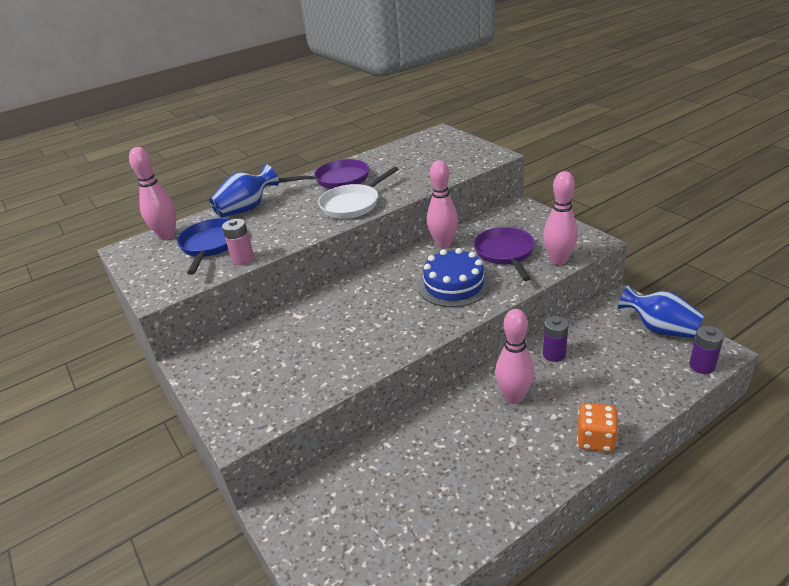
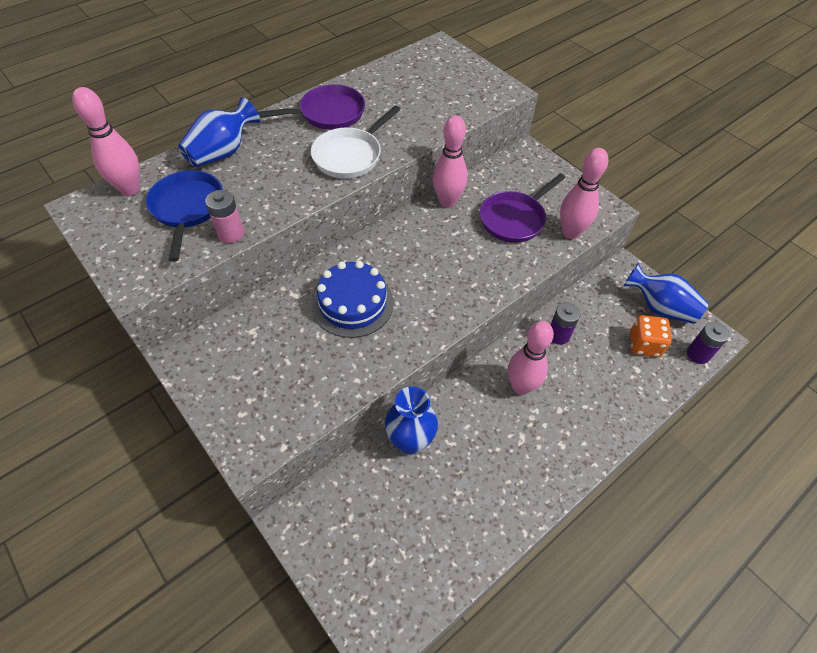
camera: 10 degrees left, 20 degrees up
(399, 444) = (410, 441): none -> blue vase
(454, 285) = (463, 261): blue cake -> blue cake (352, 303)
(505, 253) = (514, 219): purple pan -> purple pan turned 120 degrees counterclockwise
(595, 439) = (599, 438): orange dice -> orange dice (644, 345)

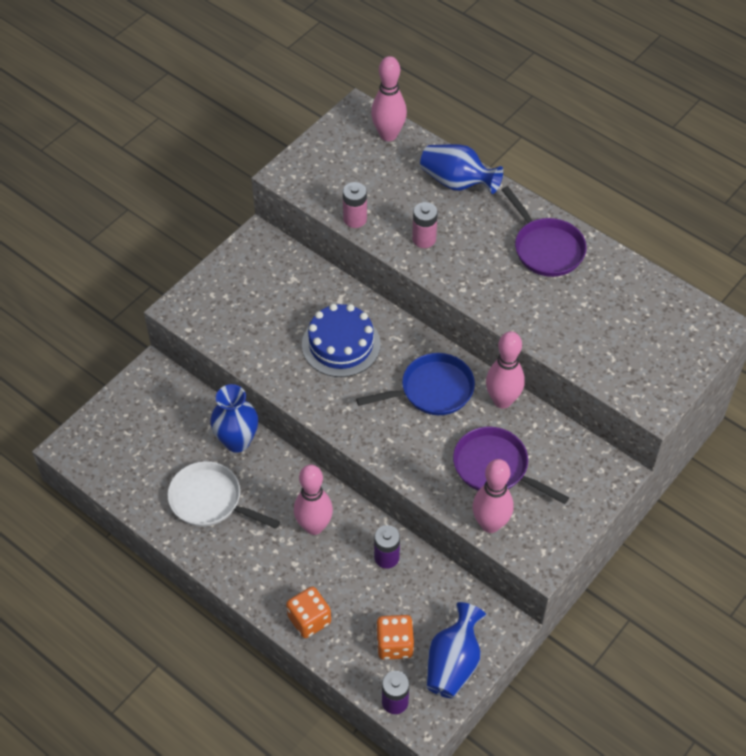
camera: 80 degrees right, 0 degrees up
(187, 209) = (376, 181): blue pan -> blue pan (432, 390)
(282, 187) = (424, 239): none -> pink battery
(350, 155) = (486, 281): white pan -> white pan (210, 500)
(620, 407) = (309, 620): none -> orange dice

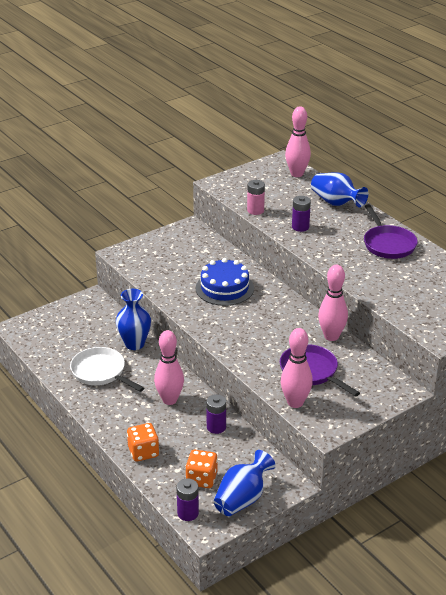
camera: 15 degrees right, 20 degrees down
(424, 239) = (300, 227): pink battery -> purple battery
(432, 390) = (281, 322): blue pan -> none

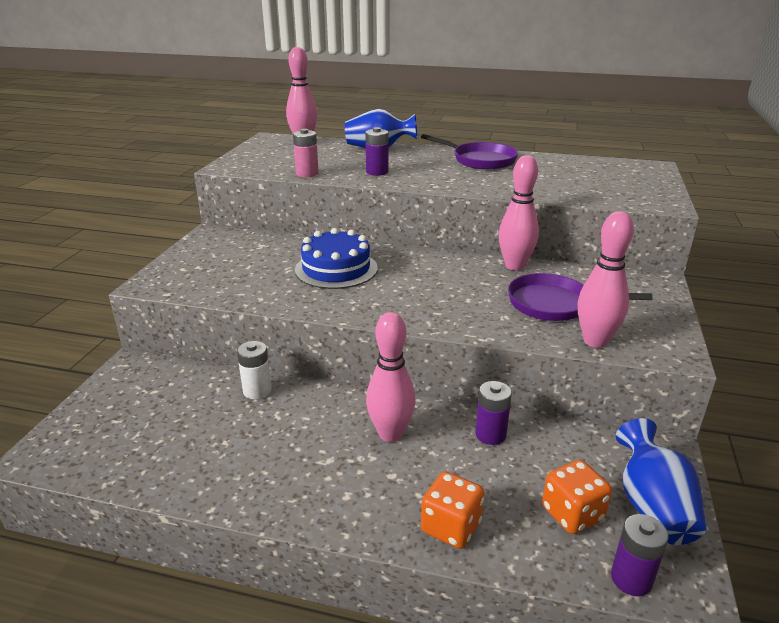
camera: 40 degrees left, 5 degrees down
(101, 372) = (250, 449): white pan -> none
(134, 344) = (257, 391): blue vase -> white battery

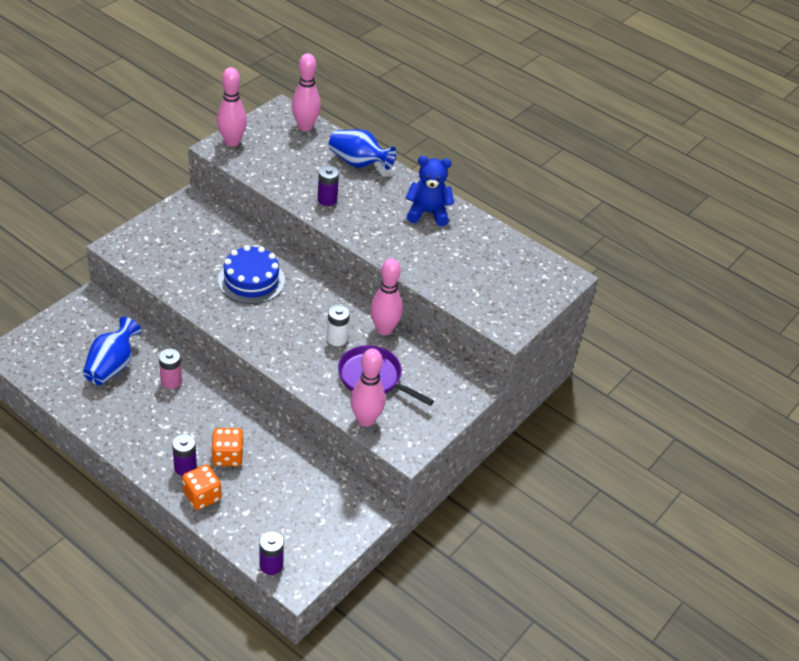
camera: 20 degrees right, 15 degrees up
(257, 391) = (155, 356): white battery -> white battery (337, 338)
(307, 174) = (271, 182): pink battery -> pink battery (171, 381)
(390, 434) = (215, 424): pink bowling pin -> pink bowling pin (232, 142)
(480, 160) = (427, 213): purple pan -> blue teddy bear
(490, 434) = (275, 451): purple battery -> purple battery (185, 467)
(572, 514) = (275, 519): orange dice -> orange dice (227, 456)
(652, 507) = (325, 537): blue vase -> blue vase (112, 366)

